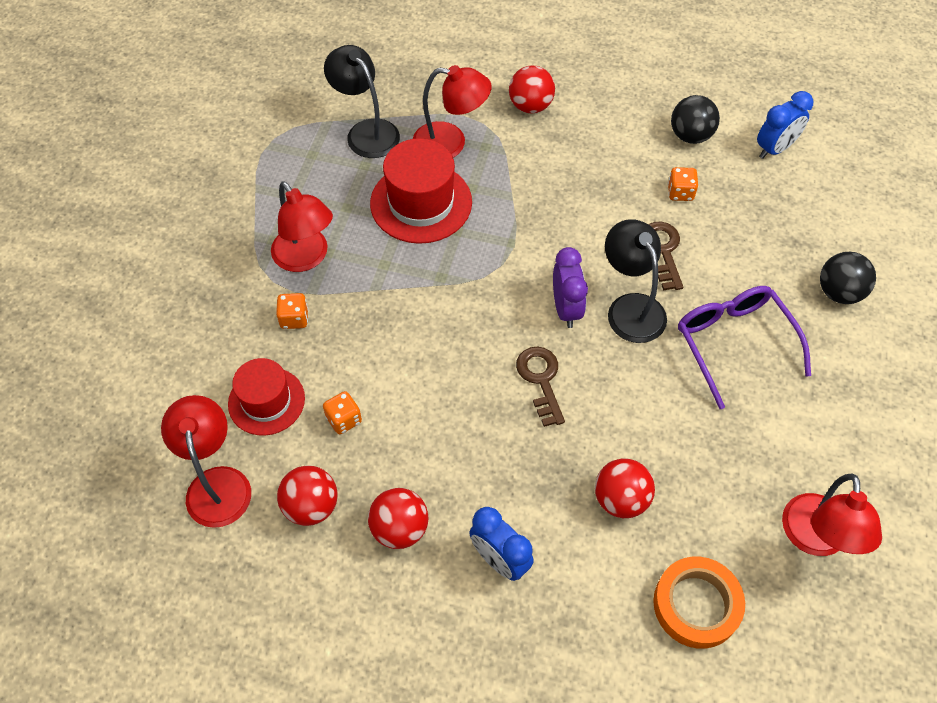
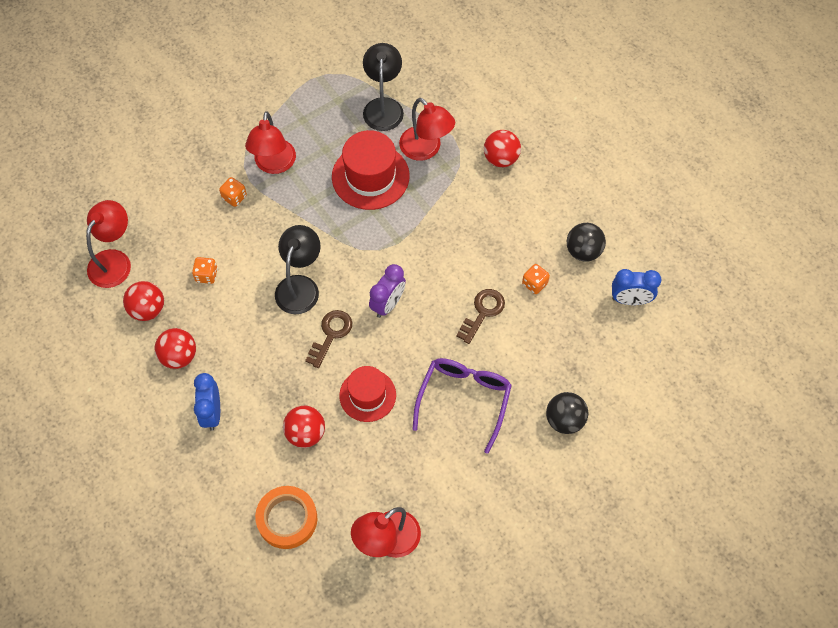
camera: 40 degrees right, 5 degrees up
(266, 401) = (177, 234): red hat -> red hat (367, 395)
(630, 307) = (426, 332): black lamp -> black lamp (300, 286)

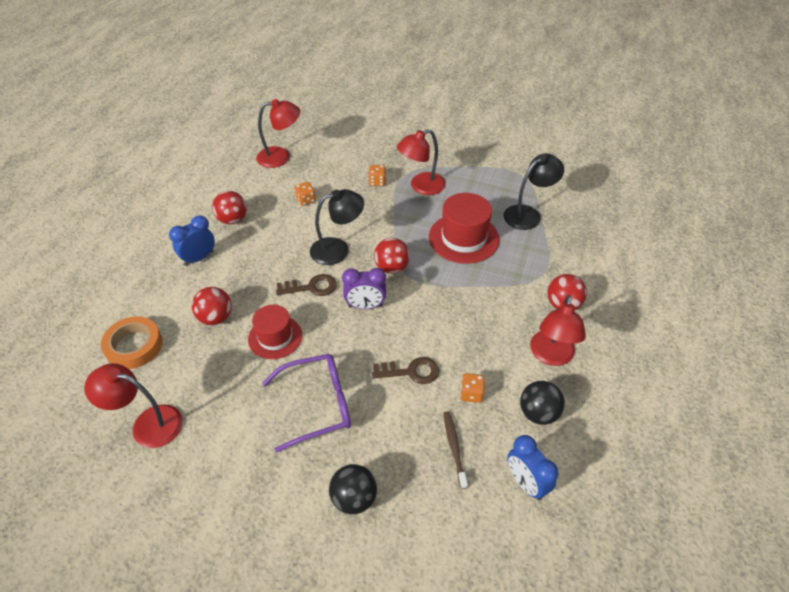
camera: 55 degrees right, 15 degrees down
(147, 309) = (257, 188): red ball -> red ball (392, 267)
(426, 149) = (519, 256): red lamp -> red lamp (551, 356)
(571, 327) = (454, 447): none -> brown toothbrush

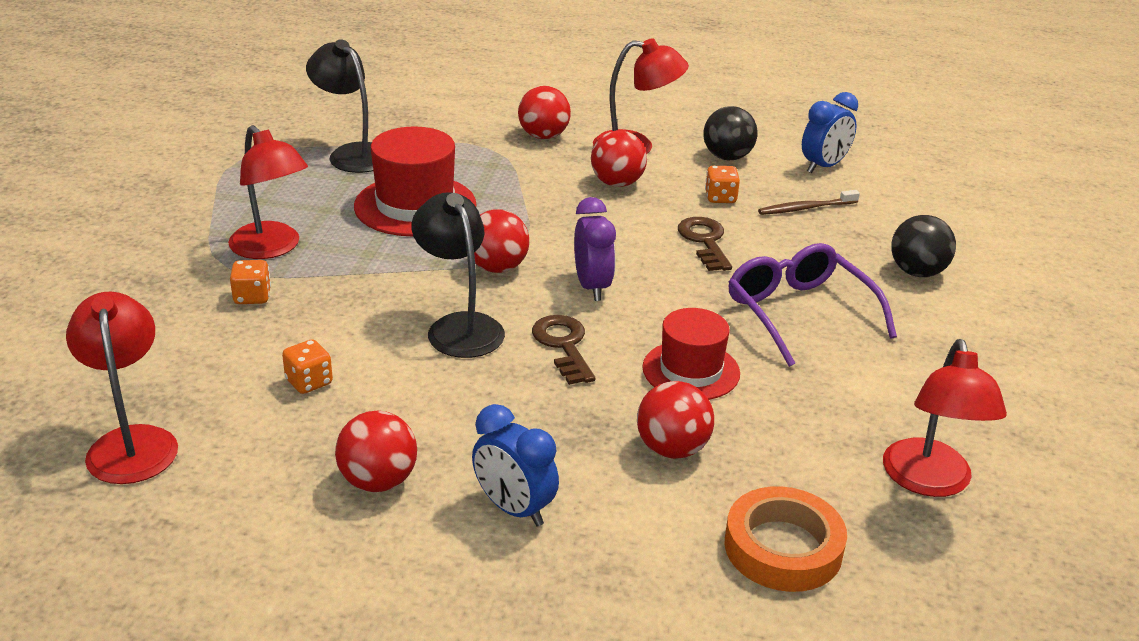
camera: 100 degrees left, 15 degrees down
(493, 336) = (617, 183): none -> red ball

